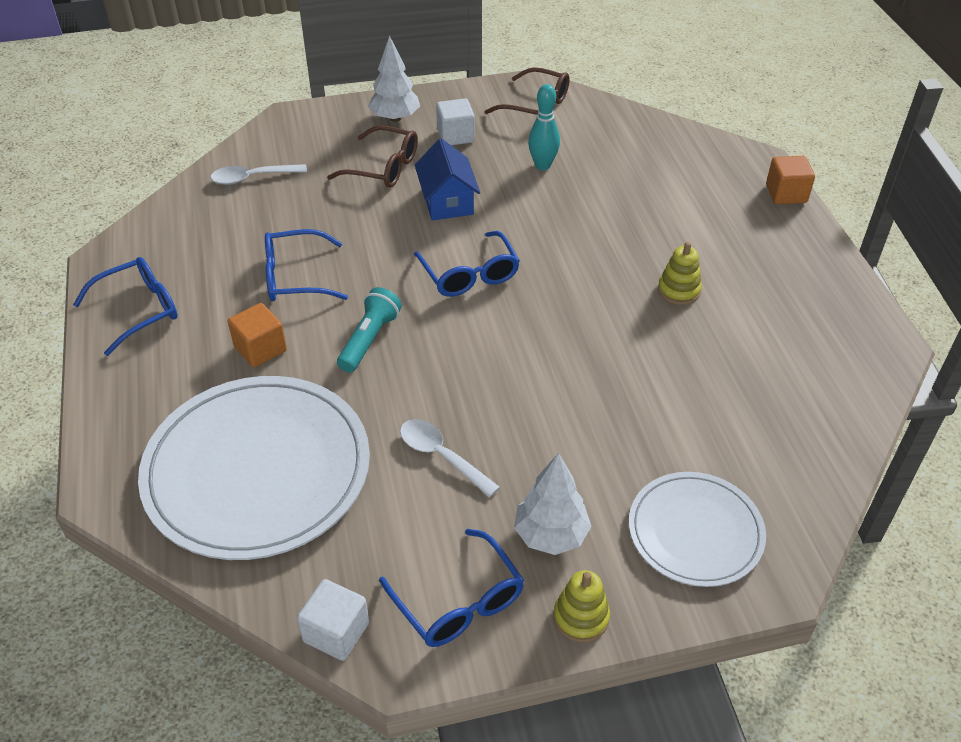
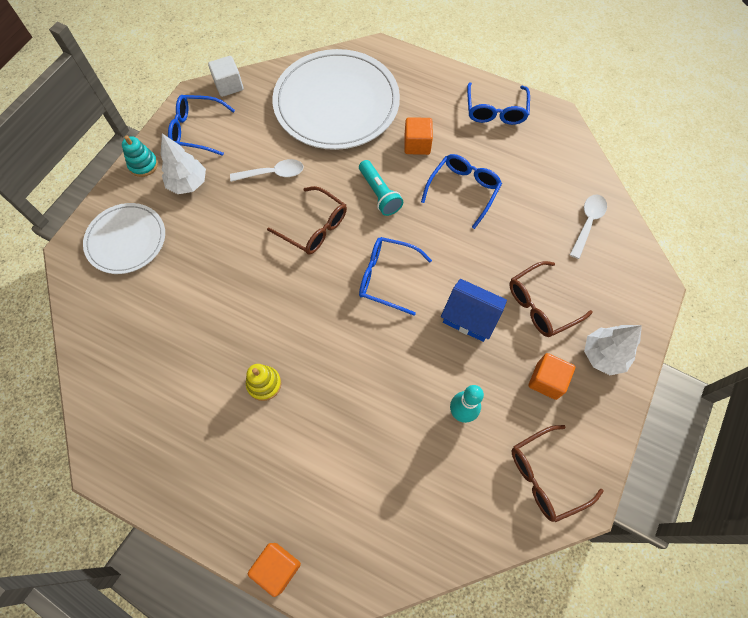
camera: 130 degrees right, 20 degrees up
(455, 136) = (546, 380): white cube -> orange cube
(474, 365) = (314, 227): none -> brown glasses
(581, 617) = (143, 165): yellow stacking toy -> turquoise stacking toy

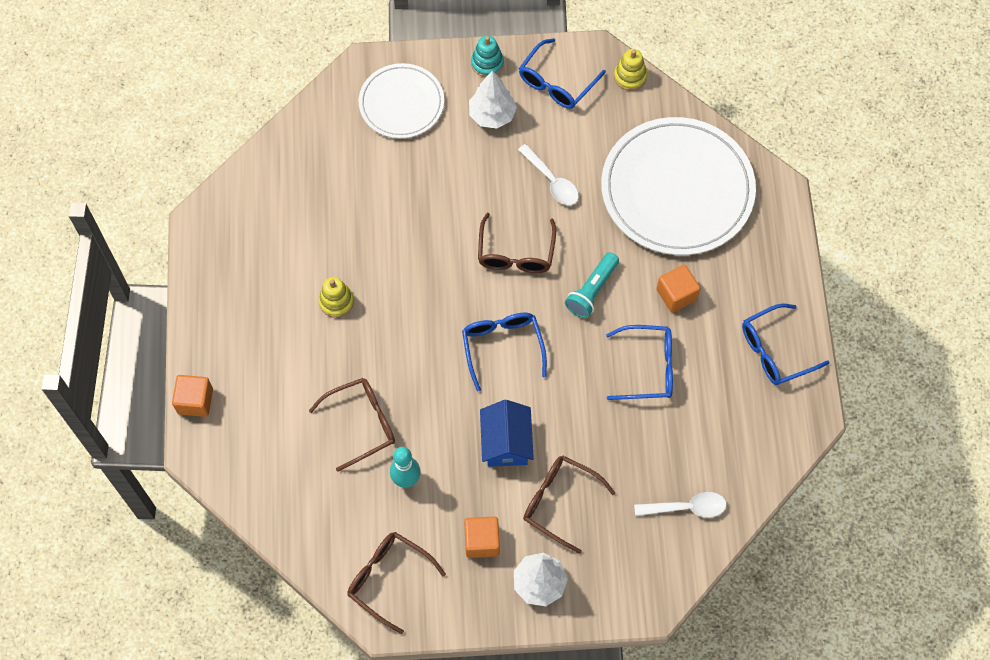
camera: 60 degrees right, 0 degrees up
(196, 130) = (556, 83): blue glasses -> blue glasses turned 120 degrees counterclockwise
(229, 85) = (630, 77): white cube -> yellow stacking toy
(389, 422) = (362, 423): none -> brown glasses

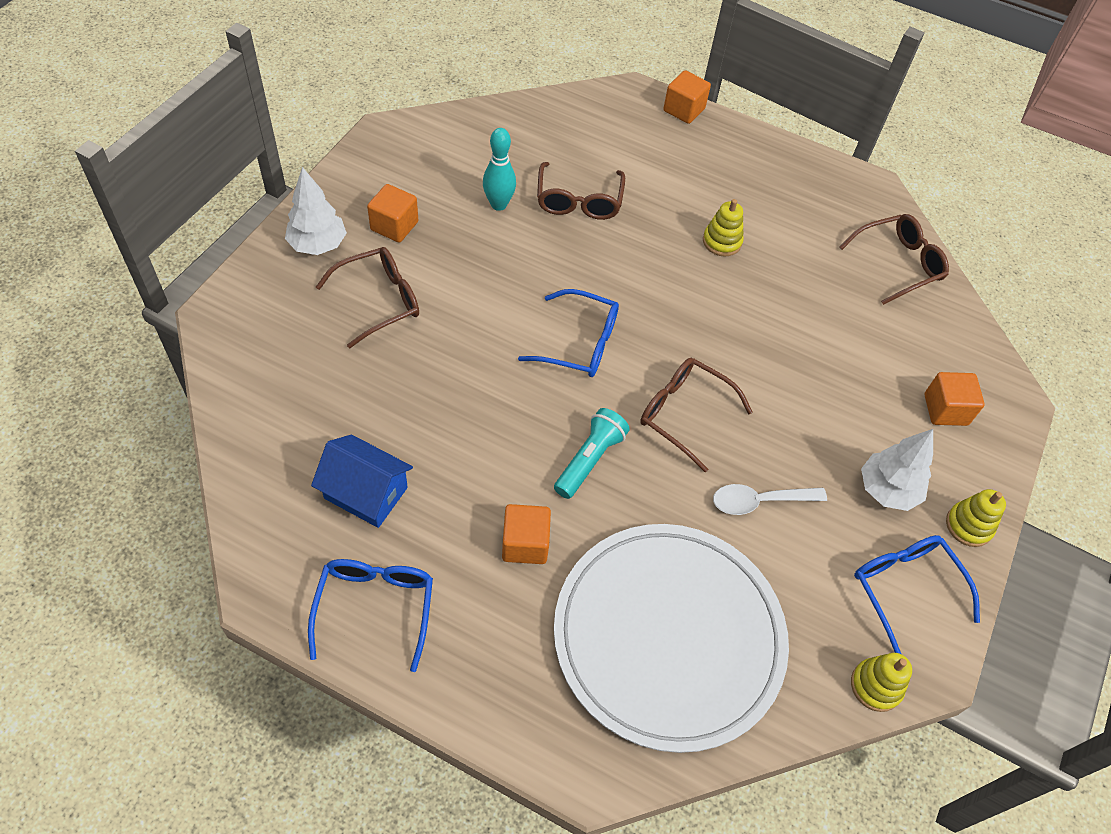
camera: 115 degrees right, 10 degrees down
(388, 579) = (418, 151): brown glasses -> brown glasses (898, 264)
(401, 103) = (945, 409): white plate -> orange cube
(487, 63) = (968, 526): turquoise stacking toy -> yellow stacking toy
(506, 442) = (474, 293): blue house -> blue house (366, 493)
(592, 291) = (590, 460): turquoise flashlight -> turquoise flashlight turned 60 degrees clockwise
(648, 368) = (457, 460): blue glasses -> none
(686, 507) = (278, 400): white spoon -> none

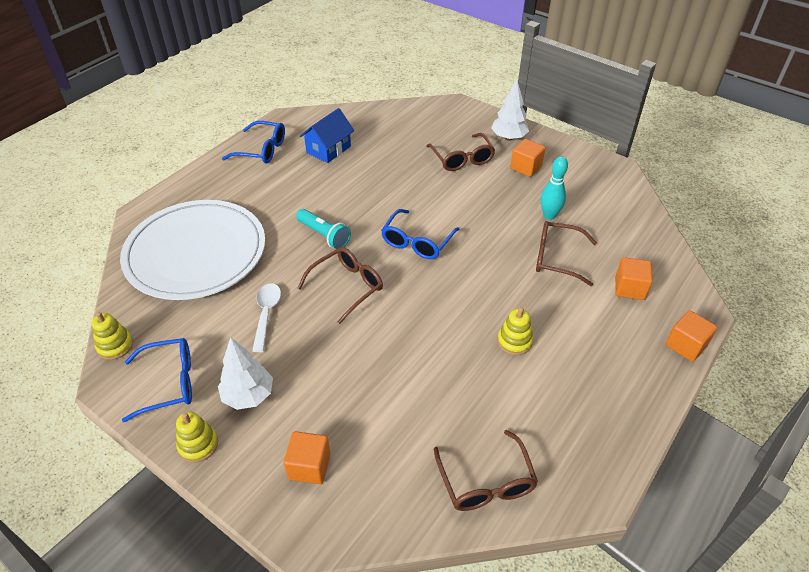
camera: 105 degrees right, 10 degrees down
(525, 544) = (277, 203): orange cube -> orange cube (629, 288)

